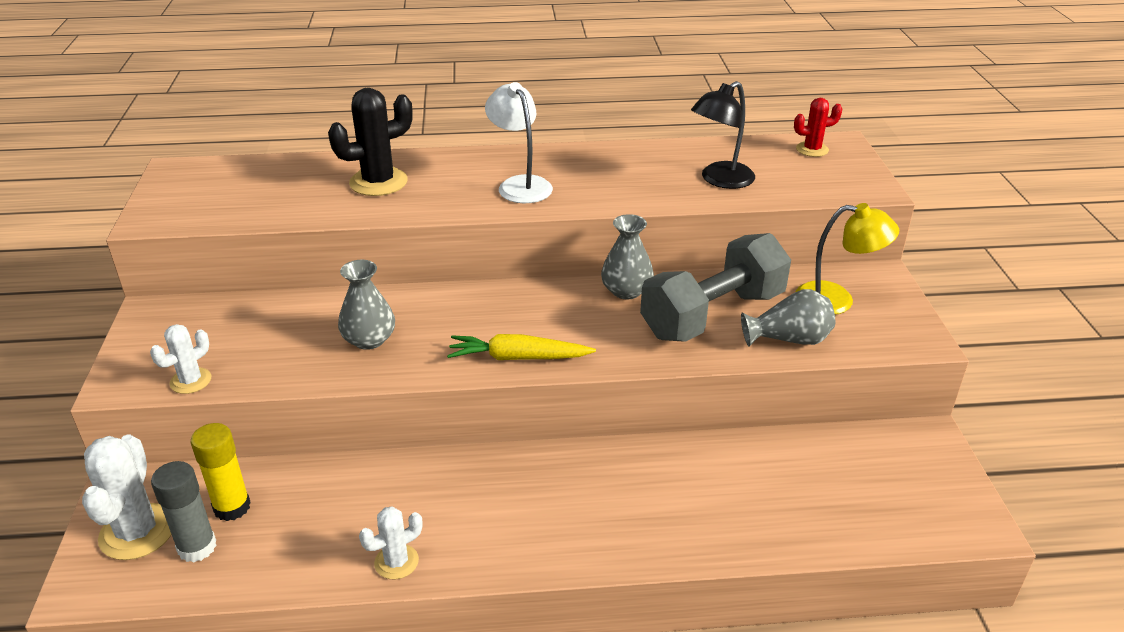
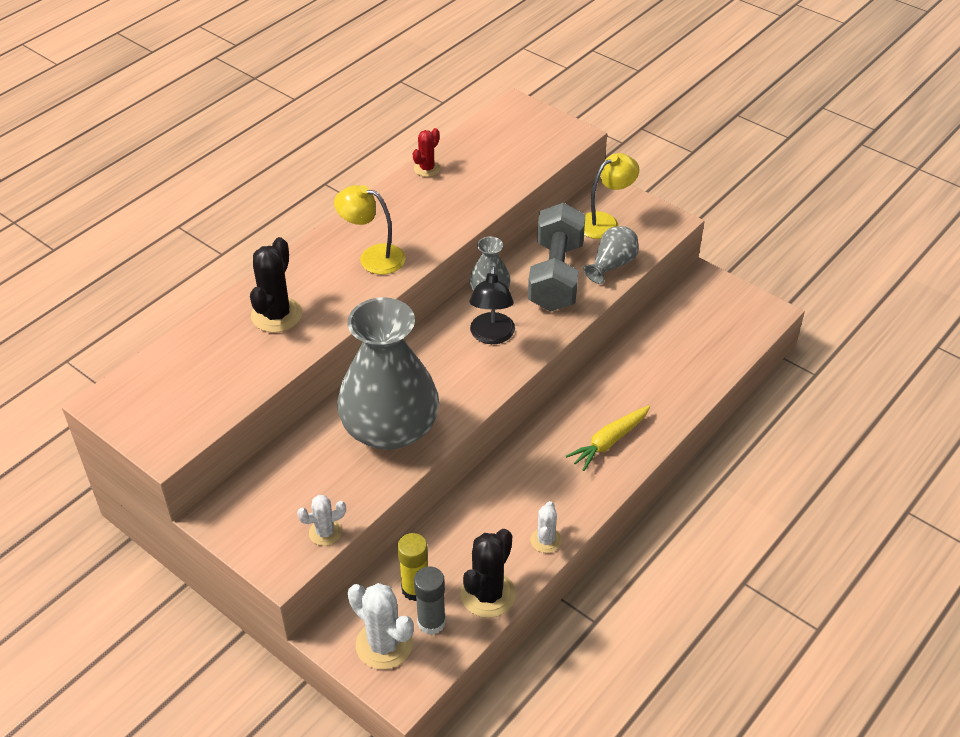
camera: 45 degrees left, 10 degrees up
(190, 381) = (325, 532): white cactus -> white cactus turned 75 degrees clockwise
(274, 565) = (488, 594): none -> black cactus
(369, 340) = (390, 428): grey vase -> grey vase, size x2.21
(518, 358) = (492, 376): yellow carrot -> yellow carrot (609, 442)
(520, 184) = (373, 257): white lamp -> yellow lamp
(720, 180) = (486, 178): black lamp -> black lamp (492, 336)
(812, 149) = (506, 121): red cactus -> red cactus (427, 169)

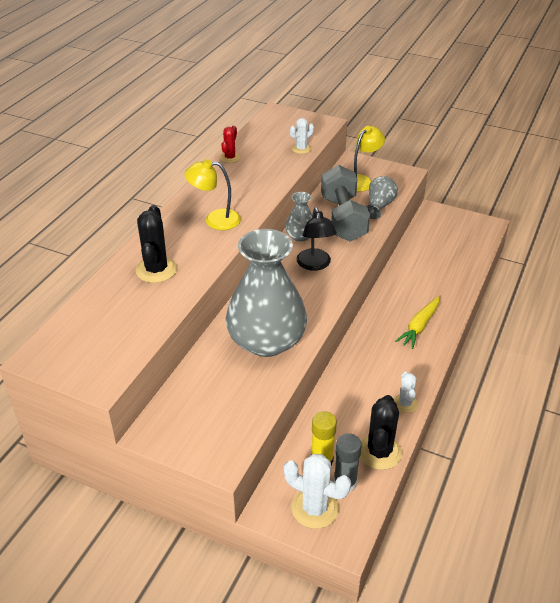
camera: 15 degrees left, 5 degrees down
(325, 532) = (247, 427): white cactus -> white cactus (301, 149)

